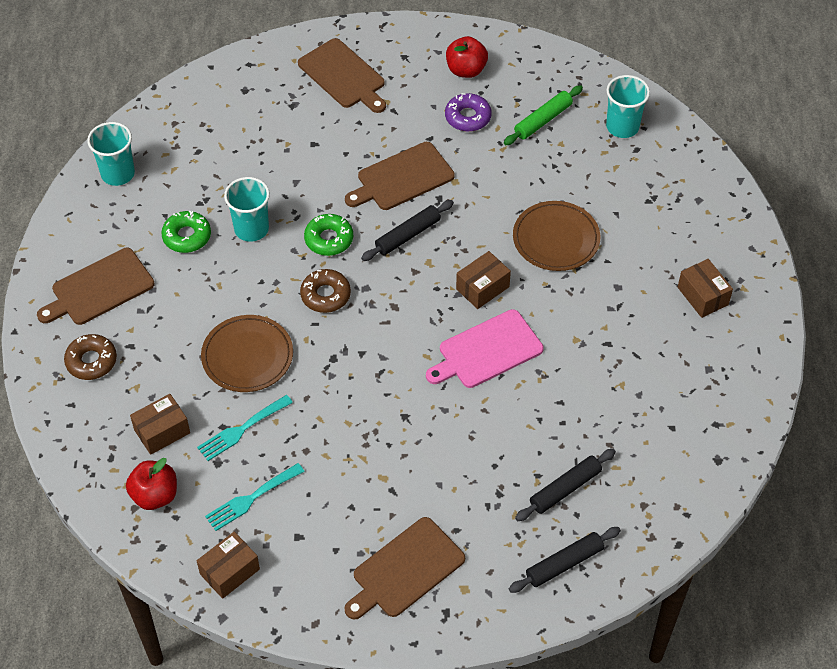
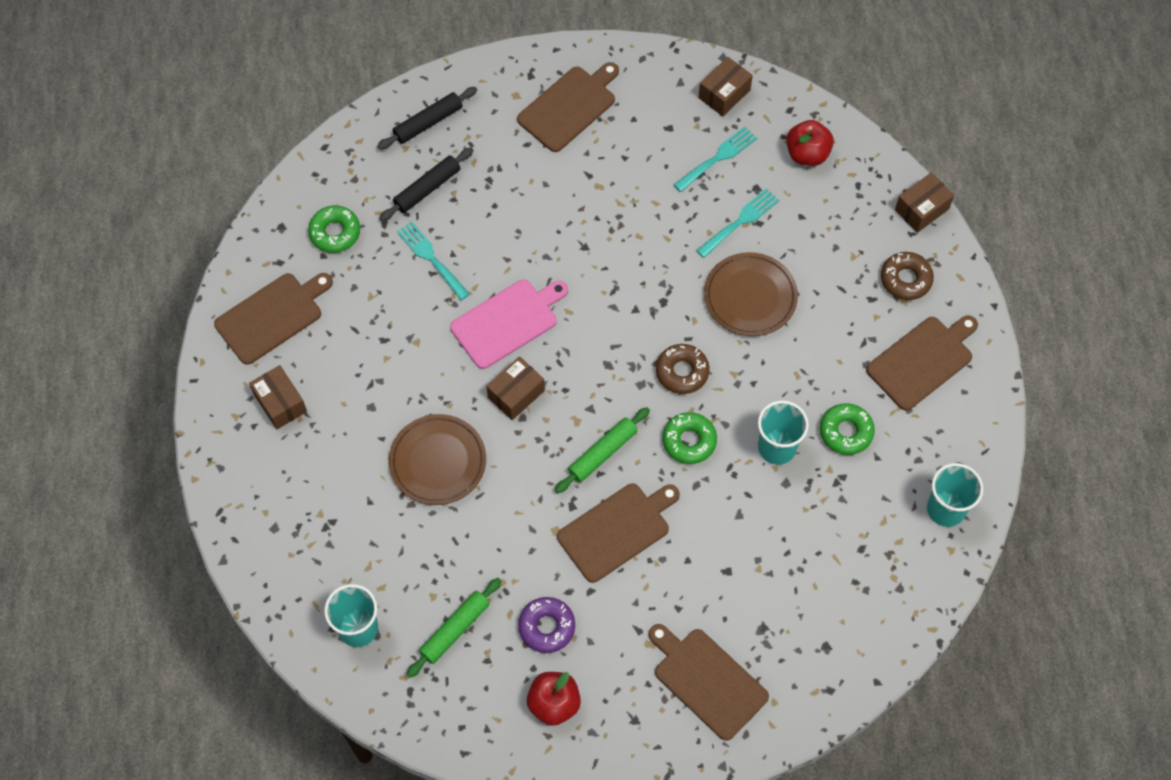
camera: 175 degrees right, 10 degrees up
(162, 431) = (816, 214): brown box -> brown box (921, 209)
(408, 235) = (602, 453): black rolling pin -> green rolling pin
(561, 416) = (431, 258): none -> turquoise fork
(661, 449) = (335, 233): none -> green donut
(718, 373) = (272, 316): none -> brown cutting board

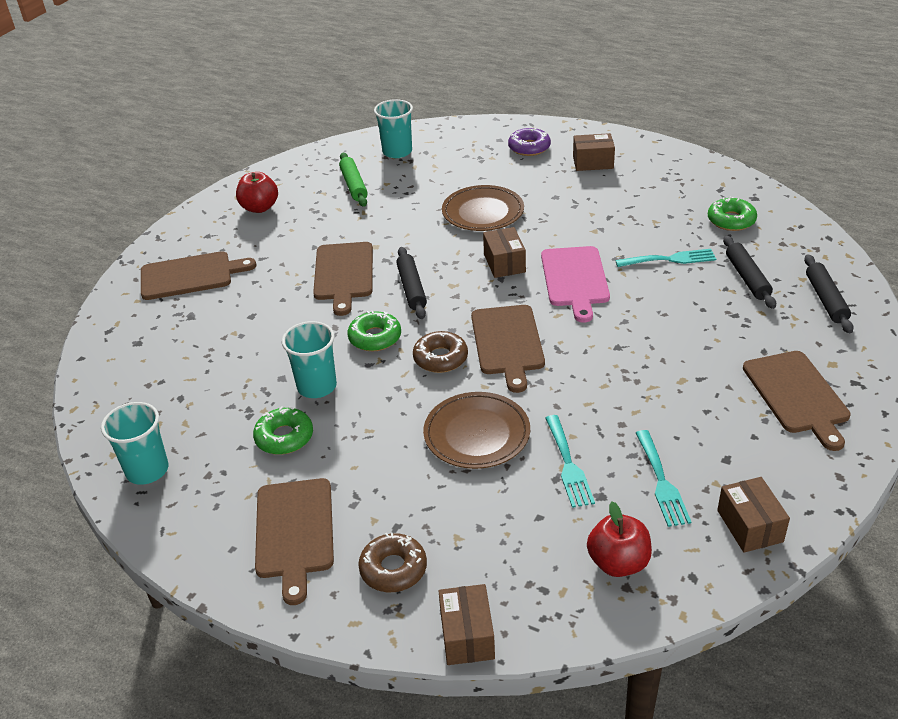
camera: 125 degrees right, 25 degrees down
(272, 316) = (671, 176): brown cutting board -> brown cutting board (507, 343)
(547, 627) = (311, 220): purple donut -> purple donut (529, 147)
(602, 453) = (412, 288): green rolling pin -> black rolling pin

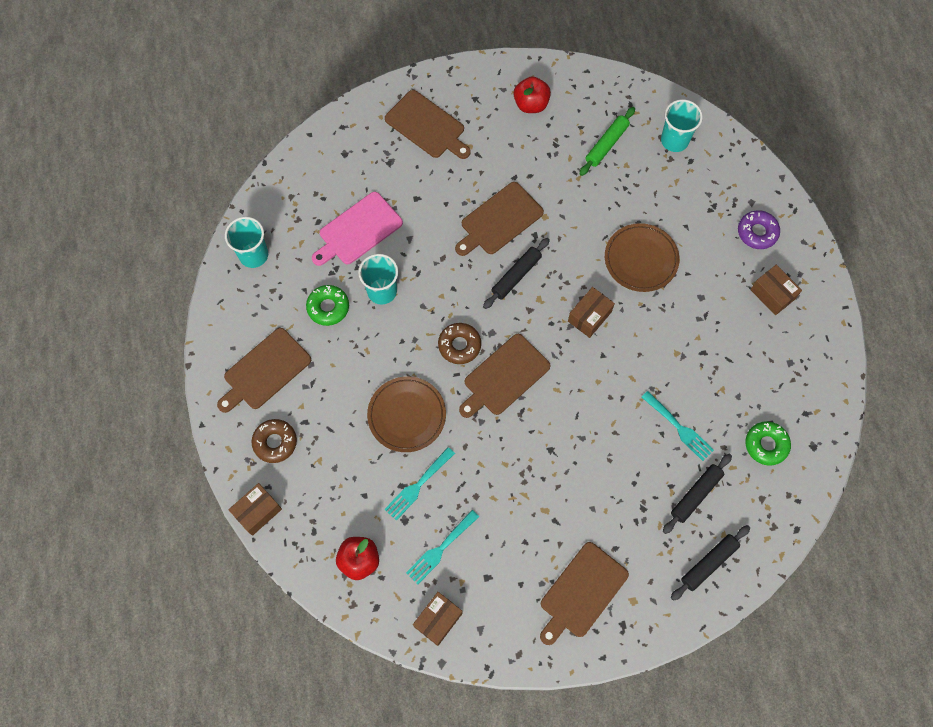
camera: 50 degrees right, 30 degrees up
(375, 337) = (450, 290): green donut -> none
(575, 279) = (605, 376): pink cutting board -> pink cutting board (358, 230)

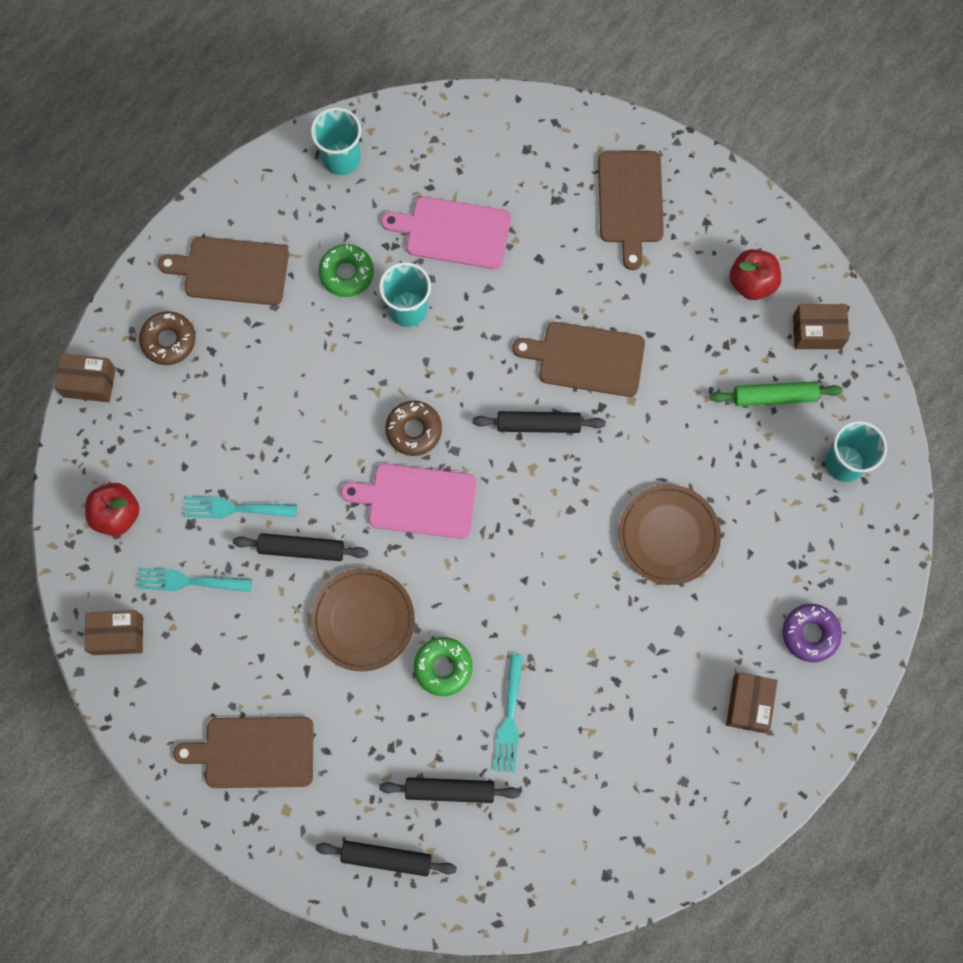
camera: 50 degrees right, 5 degrees up
(406, 415) = (297, 439): brown plate -> brown plate (363, 620)
(477, 466) = (301, 549): none -> black rolling pin
(504, 377) = (417, 500): brown cutting board -> pink cutting board
(589, 316) = (556, 533): brown box -> brown box (817, 332)
(766, 445) = (566, 823): green donut -> green donut (443, 667)

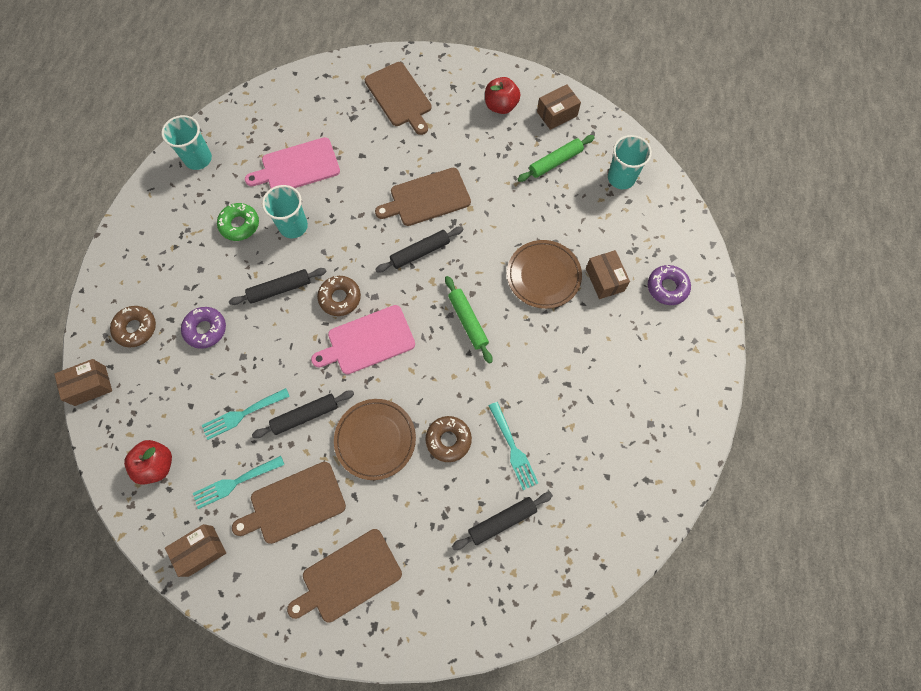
camera: 30 degrees left, 5 degrees down
(231, 270) = (158, 262): brown cutting board -> brown cutting board (294, 504)
(244, 385) = (205, 329): none -> purple donut
(386, 858) = (486, 596): black rolling pin -> black rolling pin (280, 289)
(443, 667) = (448, 440): green donut -> brown donut
(545, 541) = (468, 321): none -> green rolling pin
(748, 704) = (658, 351): brown box -> brown box (604, 279)

